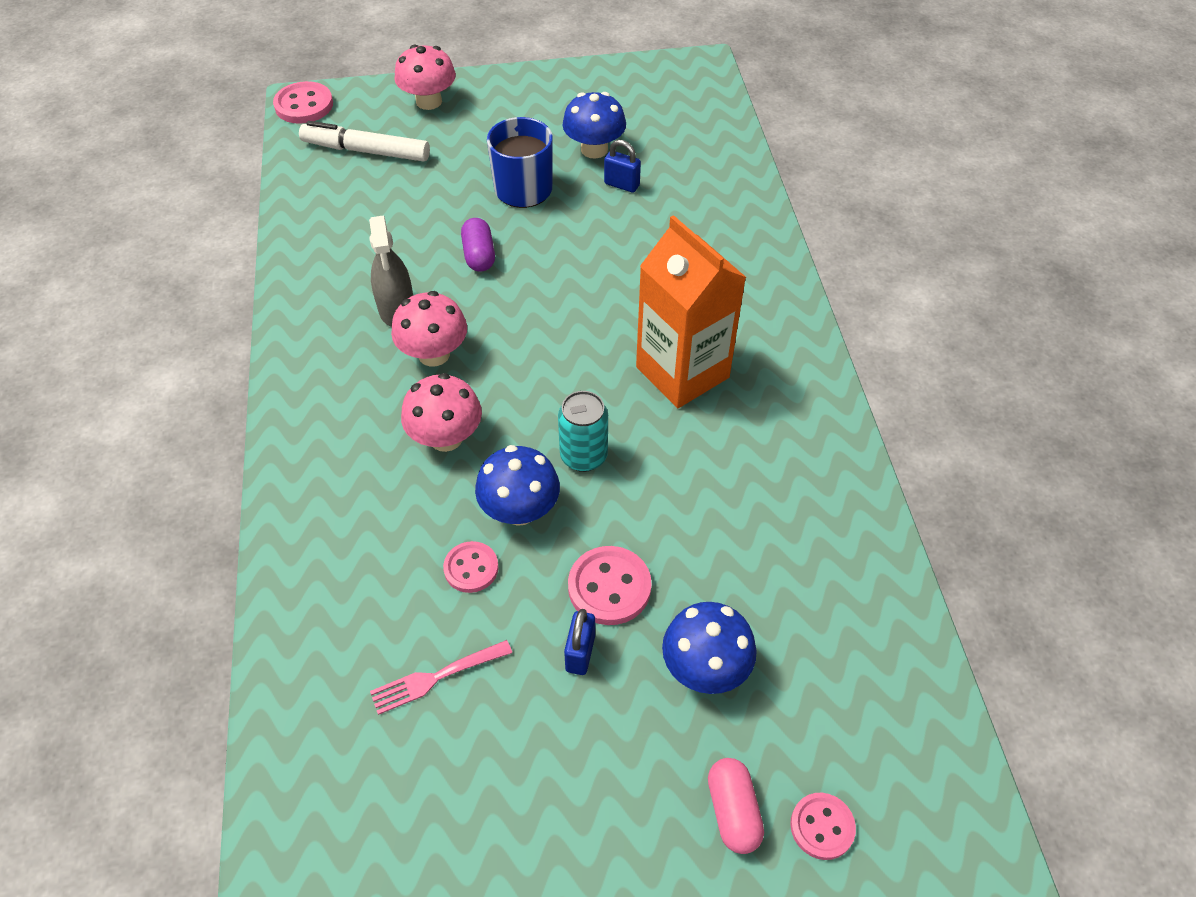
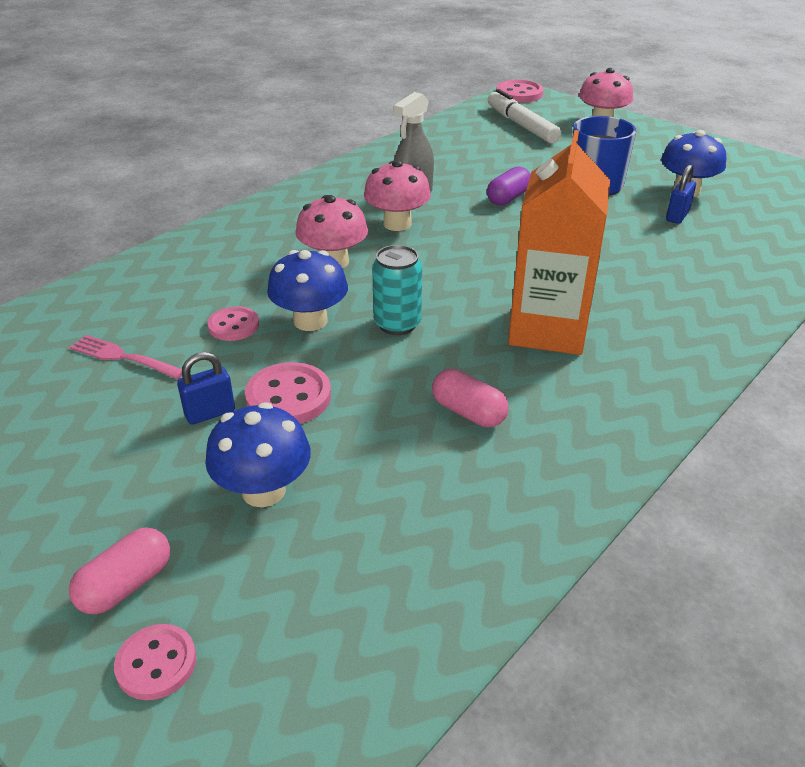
camera: 50 degrees right, 15 degrees down
(622, 185) = (677, 216): blue padlock -> blue padlock turned 45 degrees clockwise
(730, 488) = (468, 412): none -> pink capsule

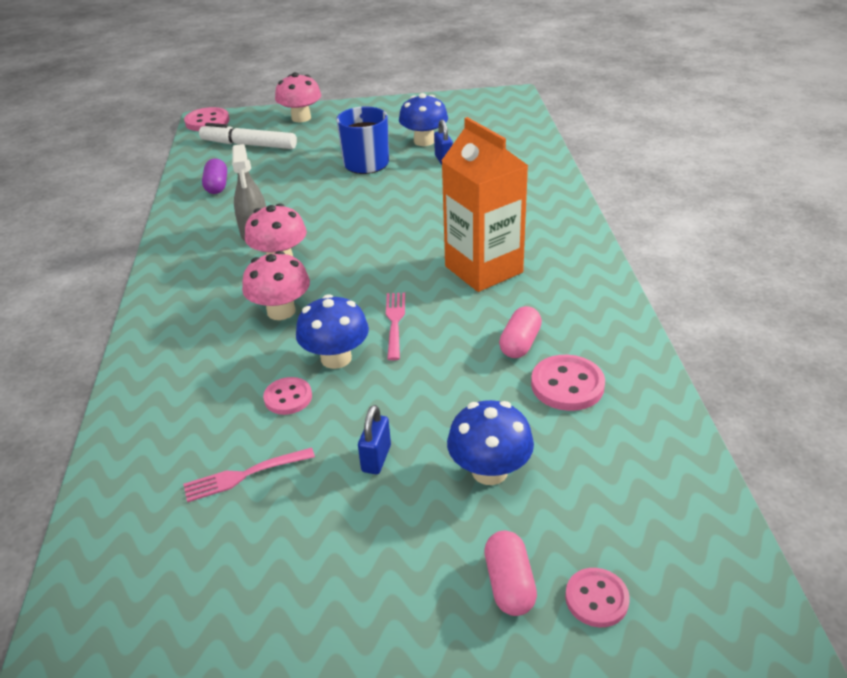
camera: 45 degrees left, 0 degrees up
(288, 397) = (407, 411): pink button -> pink button (567, 385)
(397, 324) = (395, 323): turquoise can -> pink fork
(468, 412) = (520, 343): pink capsule -> pink capsule turned 60 degrees counterclockwise
(508, 198) = (326, 201): purple capsule -> purple capsule (217, 186)

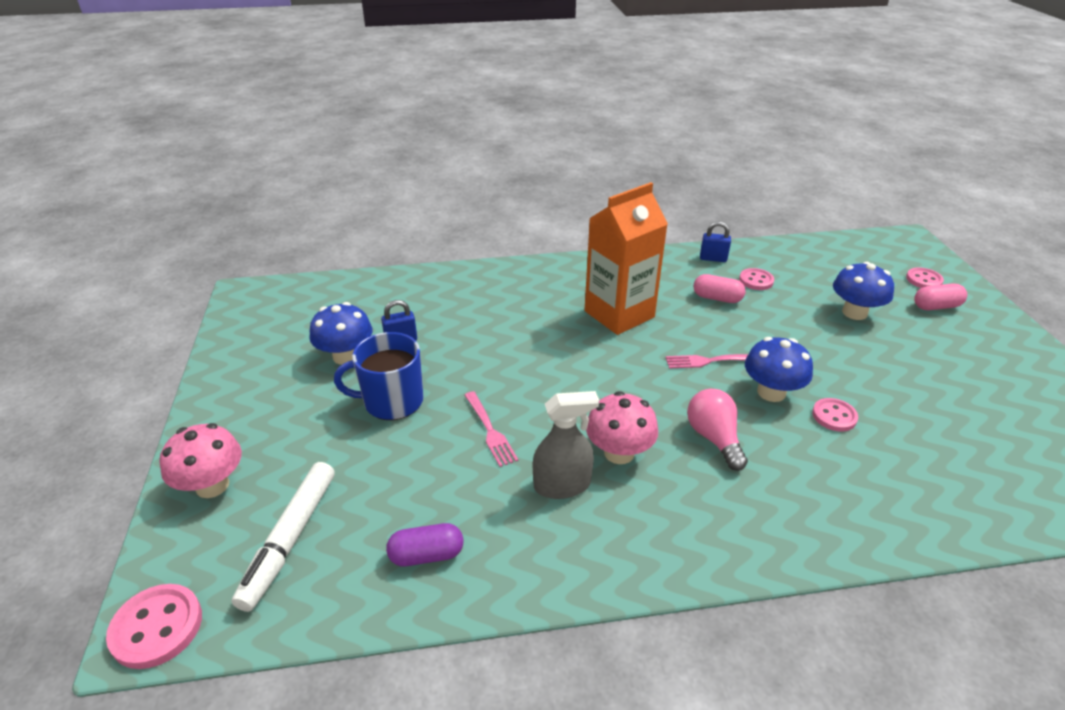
camera: 95 degrees left, 0 degrees up
(245, 475) = (932, 429): pink fork -> pink fork (489, 430)
(281, 311) = (714, 438): pink mushroom -> pink light bulb
(376, 458) = (873, 361): blue padlock -> blue padlock (713, 258)
(567, 385) = (756, 280): pink button -> pink button, size x0.66

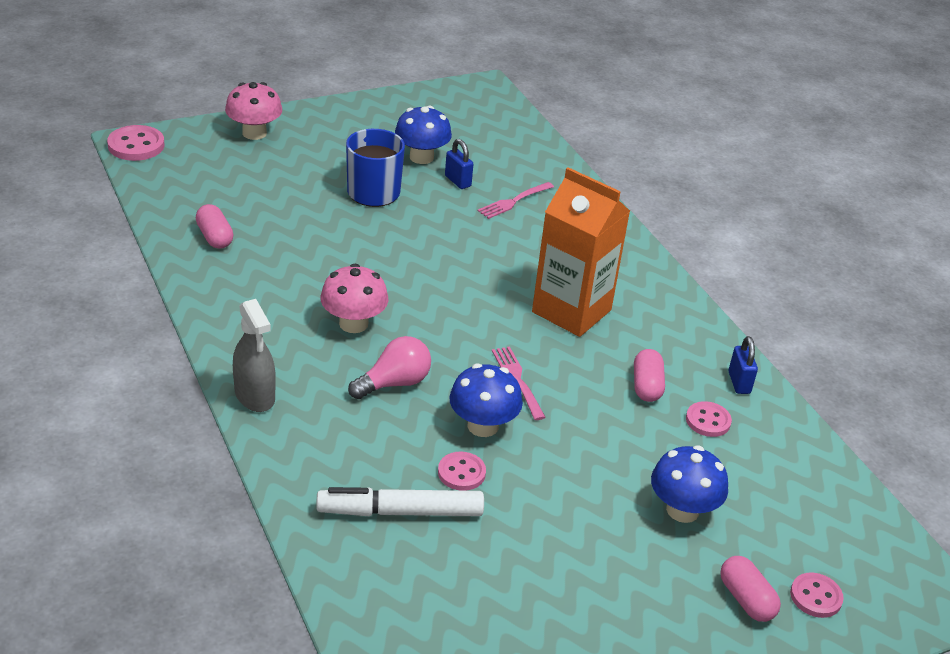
camera: 70 degrees right, 0 degrees up
(290, 539) = (214, 176): white marker -> white marker (400, 512)
(426, 555) = (215, 237): purple capsule -> pink capsule
(489, 430) = (356, 248): pink fork -> pink fork (514, 201)
(562, 485) = (303, 294): grey spray bottle -> grey spray bottle (255, 395)

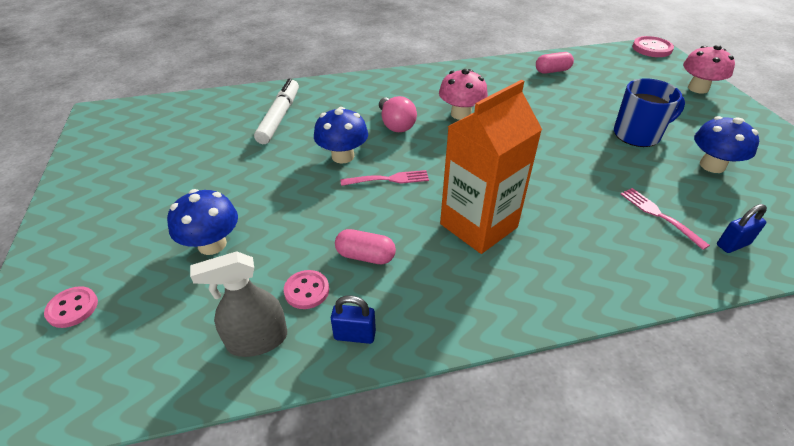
camera: 105 degrees right, 5 degrees up
(255, 395) = (394, 78): grey spray bottle -> grey spray bottle (257, 340)
(458, 181) = (679, 183): blue padlock -> blue padlock (733, 244)
(461, 473) = (301, 142): pink button -> none
(746, 599) = (105, 260): pink capsule -> none

